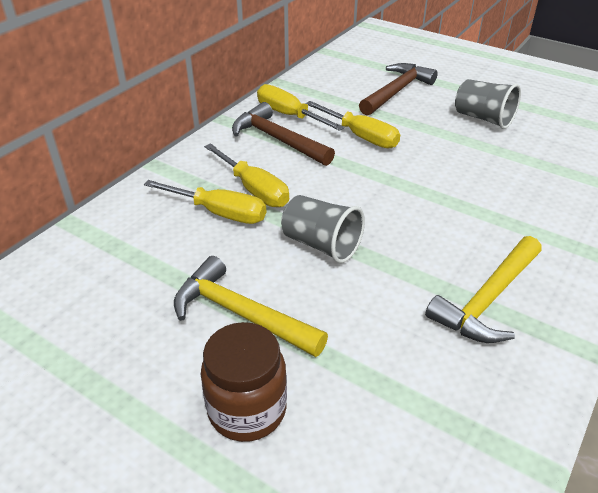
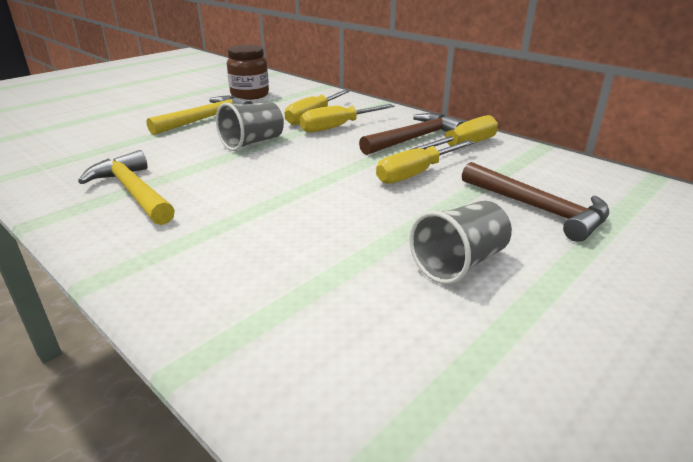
camera: 100 degrees right, 10 degrees down
(247, 409) = (137, 117): brown jar -> brown jar (250, 95)

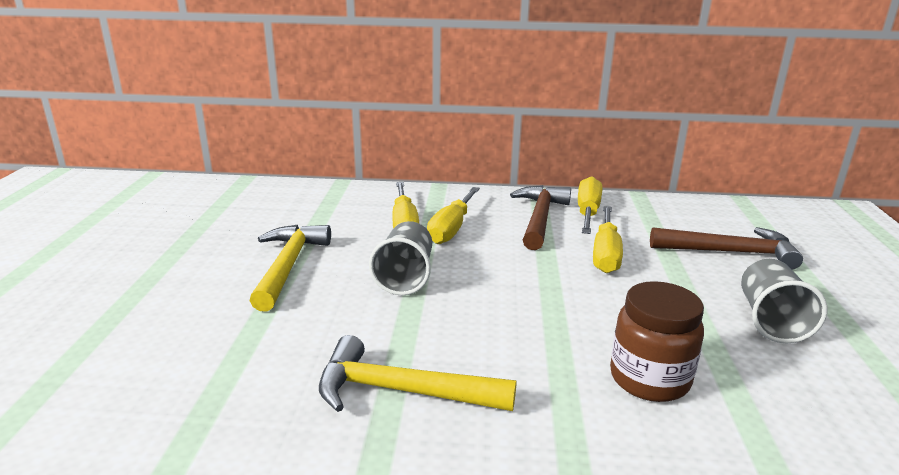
camera: 40 degrees left, 5 degrees down
(250, 95) = (276, 217): brown jar -> brown jar (649, 379)

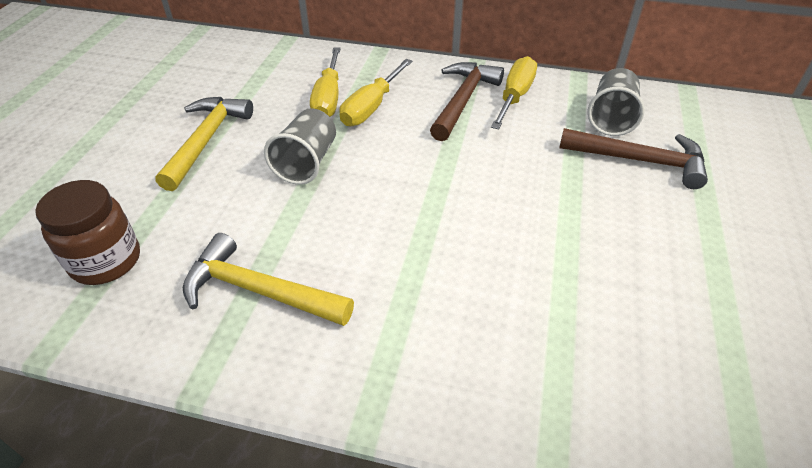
camera: 10 degrees right, 20 degrees up
(605, 254) = (510, 151): yellow screwdriver -> none
(649, 379) = (486, 304): brown jar -> brown jar (106, 261)
(771, 320) = (639, 250): grey cup -> grey cup (611, 118)

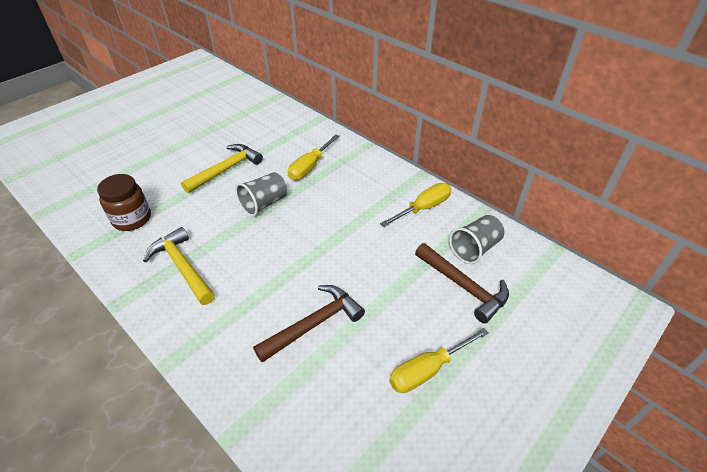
camera: 30 degrees right, 0 degrees up
(371, 107) = (329, 182): yellow screwdriver -> yellow screwdriver (428, 369)
(463, 100) = (388, 198): brown hammer -> brown hammer (314, 324)

